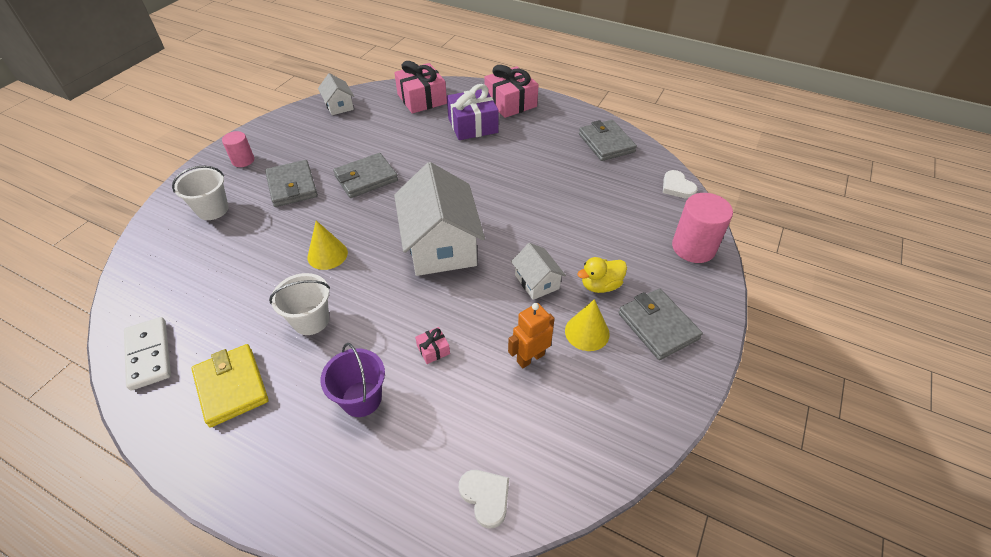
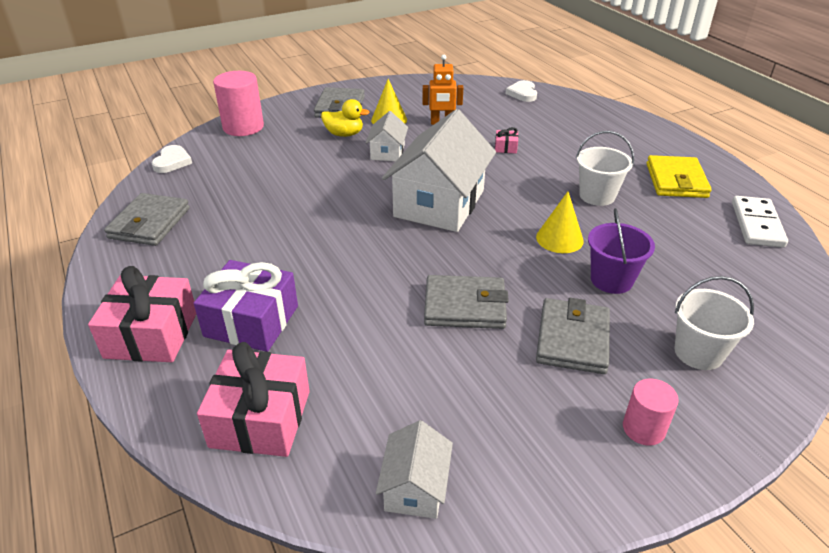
camera: 145 degrees left, 10 degrees down
(361, 399) = (575, 144): purple bucket -> purple bucket (611, 280)

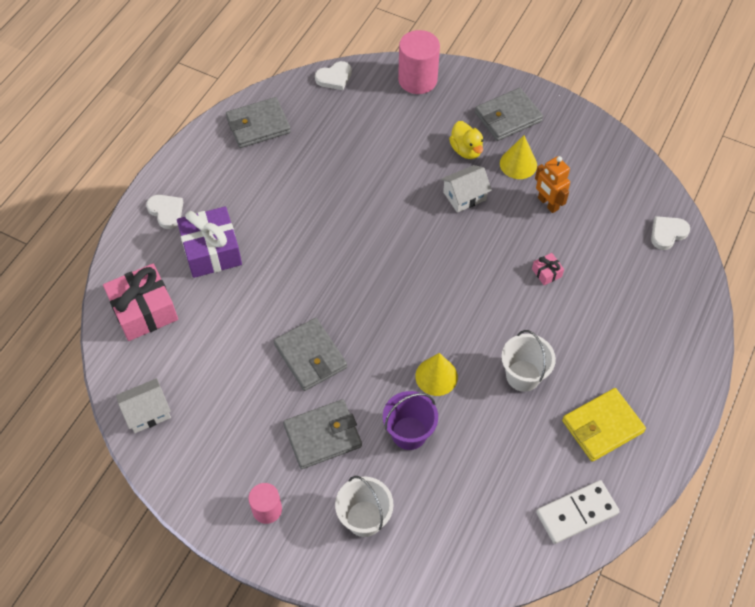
camera: 55 degrees right, 20 degrees up
(152, 334) = (166, 212): pink gift -> white heart
(439, 203) = (419, 274): white house -> none

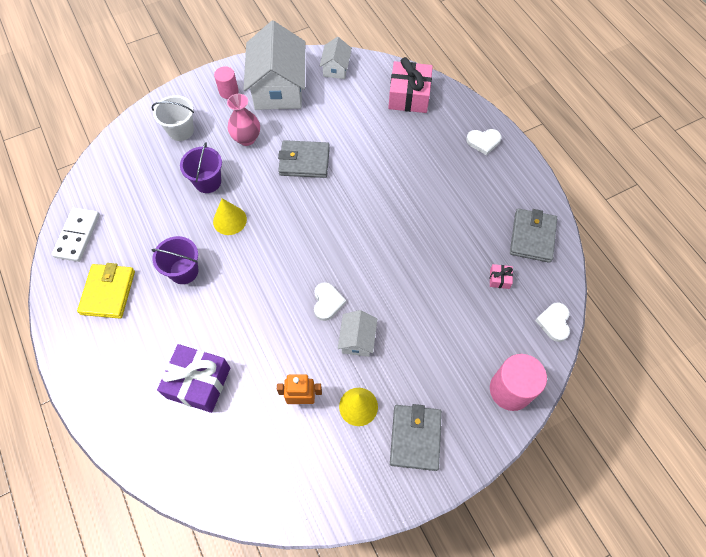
camera: 125 degrees right, 5 degrees up
(212, 251) = (429, 151): purple gift -> purple gift (198, 383)
(223, 455) = (278, 88): none -> white house
(323, 436) = (246, 138): grey wallet -> pink vase
(466, 150) = (402, 374): yellow duck -> none
(523, 375) = (184, 271): white bucket -> purple bucket
(546, 273) = (243, 348): pink gift -> pink gift (499, 279)
(667, 233) = (198, 476): white heart -> white heart (327, 302)

